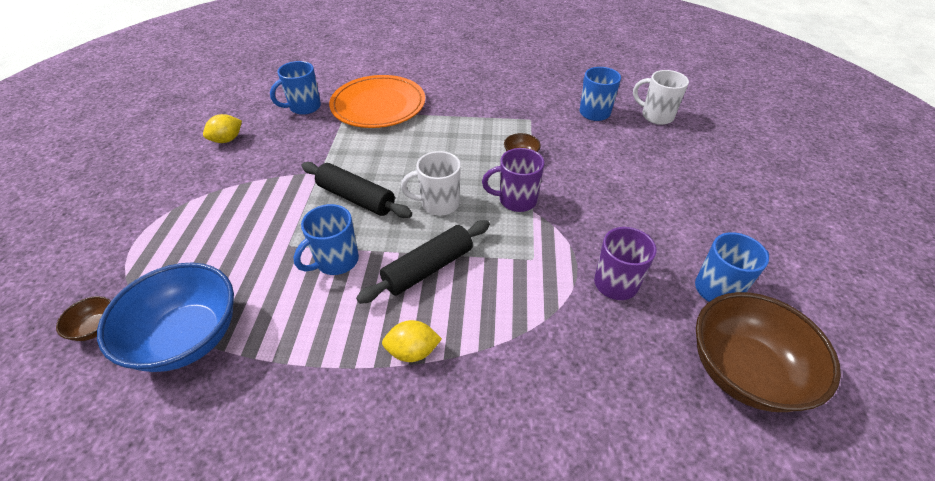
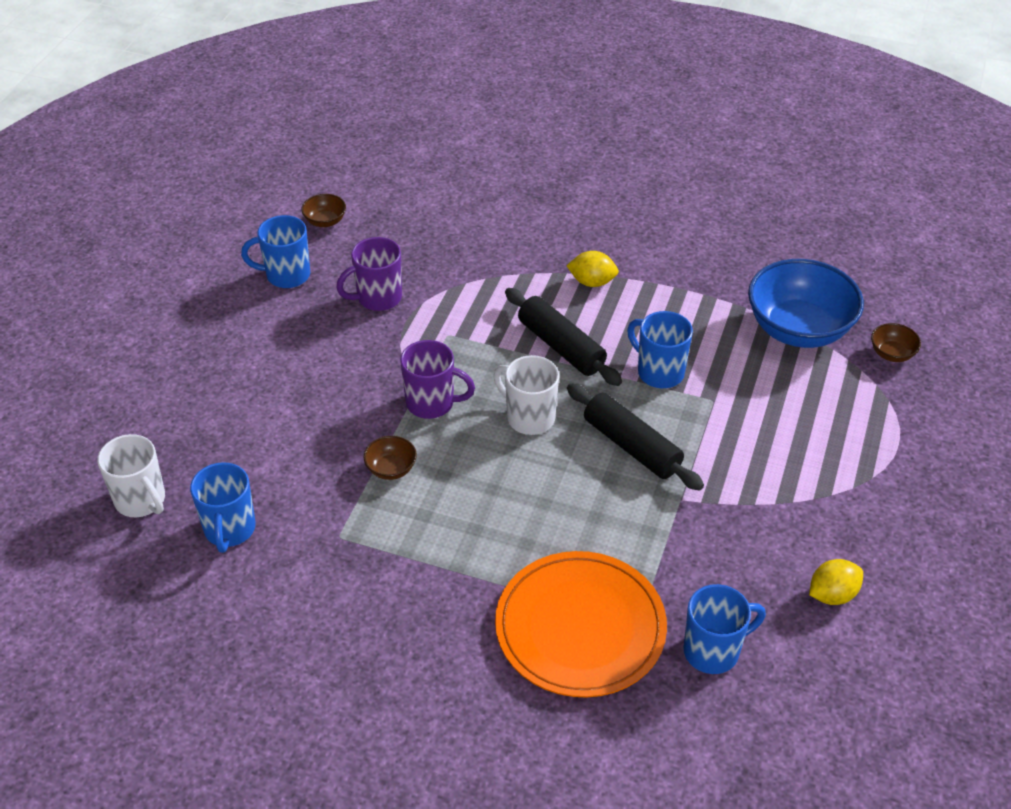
camera: 165 degrees left, 0 degrees up
(336, 261) = (659, 372): blue mug -> blue mug turned 105 degrees counterclockwise
(428, 268) = (561, 346): black rolling pin -> black rolling pin turned 75 degrees clockwise
(438, 204) = (529, 417): white mug -> white mug turned 150 degrees counterclockwise
(744, 371) = (325, 221): brown bowl -> brown bowl, size x0.43

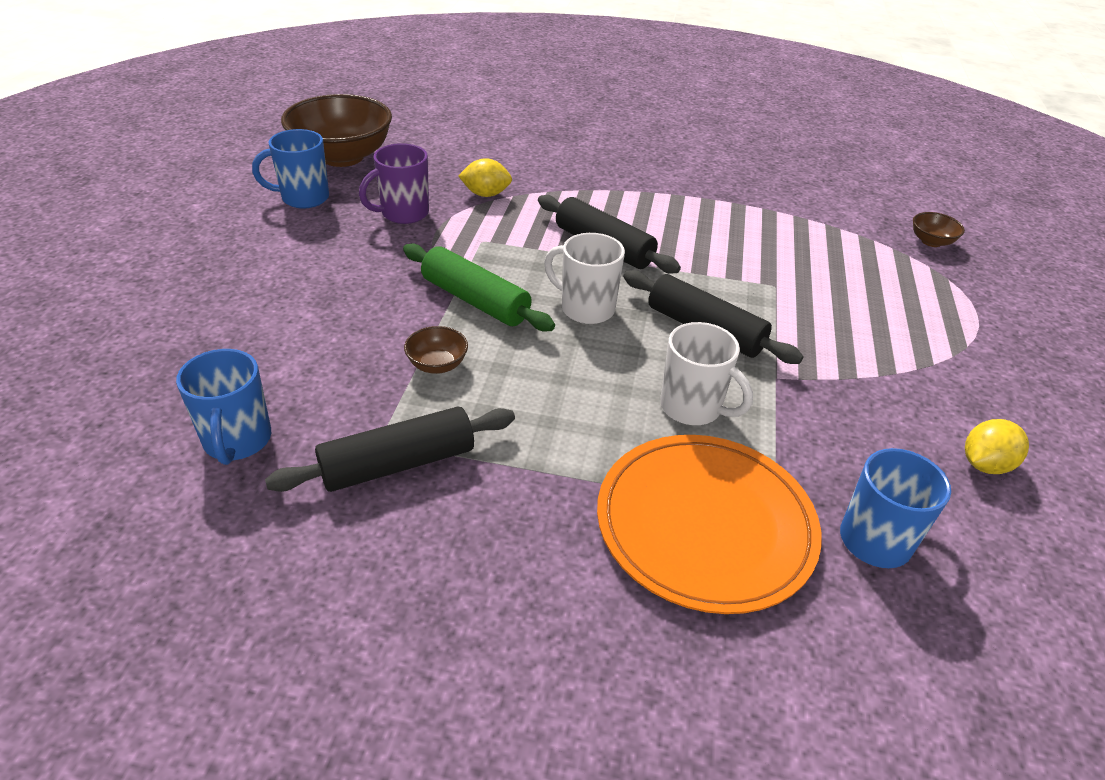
camera: 10 degrees left, 5 degrees down
(141, 500) = (121, 415): white mug -> white mug (692, 408)
(325, 221) = (342, 157): brown bowl -> brown bowl, size x2.34
(350, 558) = (398, 464): none -> black rolling pin
(432, 403) = (475, 300): purple mug -> green rolling pin
(592, 282) = (620, 196): yellow lemon -> yellow lemon (486, 194)
(659, 372) = (711, 264): blue mug -> none
(798, 329) = (834, 226): blue bowl -> none

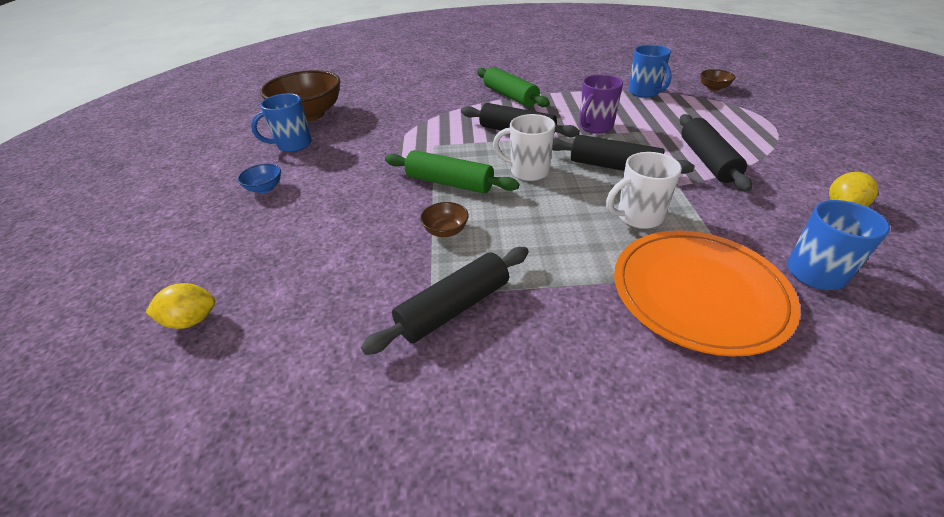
camera: 10 degrees left, 0 degrees up
(237, 441) = (318, 324): blue mug -> blue mug (644, 92)
(245, 252) = (265, 188): none -> blue bowl
(403, 213) = (370, 140): purple mug -> purple mug (595, 127)
(486, 194) = (420, 117): yellow lemon -> yellow lemon (192, 320)
(625, 188) = (510, 96): none -> green rolling pin
(692, 408) = (638, 217): white mug -> white mug turned 135 degrees clockwise
(842, 352) = (707, 160): none -> black rolling pin

